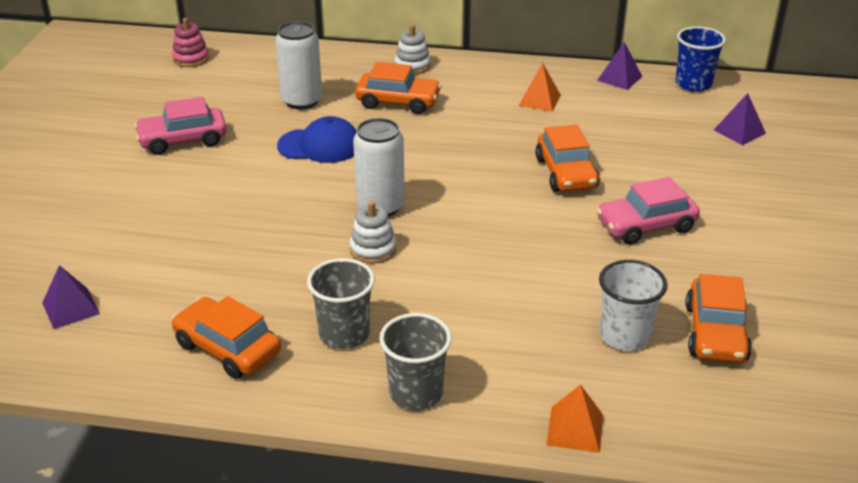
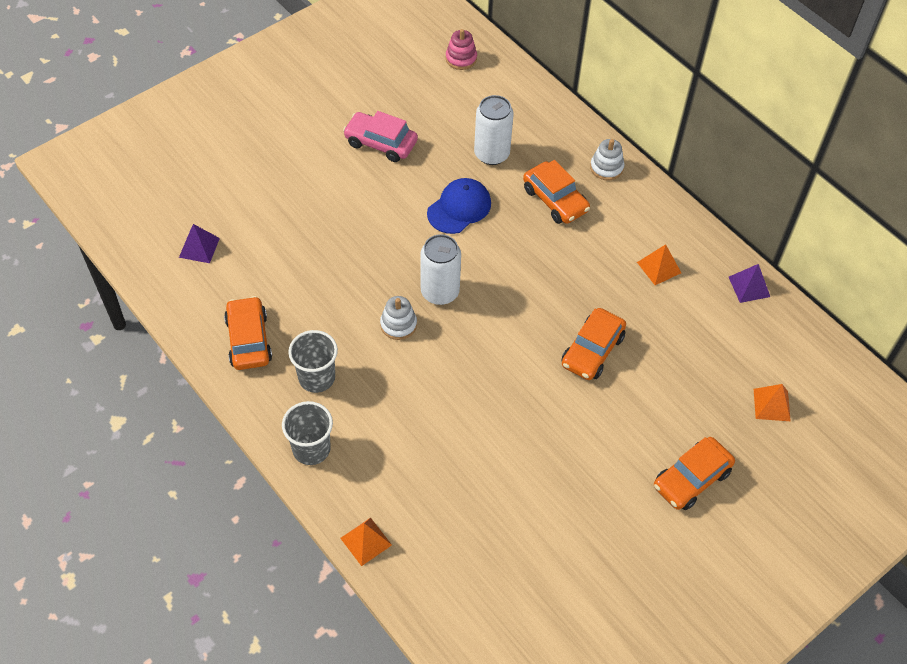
camera: 40 degrees right, 20 degrees up
(320, 146) = (459, 208): blue cap -> blue cap turned 90 degrees counterclockwise
(624, 336) = (468, 505): white cup -> none
(646, 226) = (589, 435): pink car -> none
(693, 84) = (801, 333): blue cup -> none
(715, 333) = (525, 548): orange car -> orange car (691, 479)
(739, 131) = (772, 405): purple pyramid -> orange pyramid

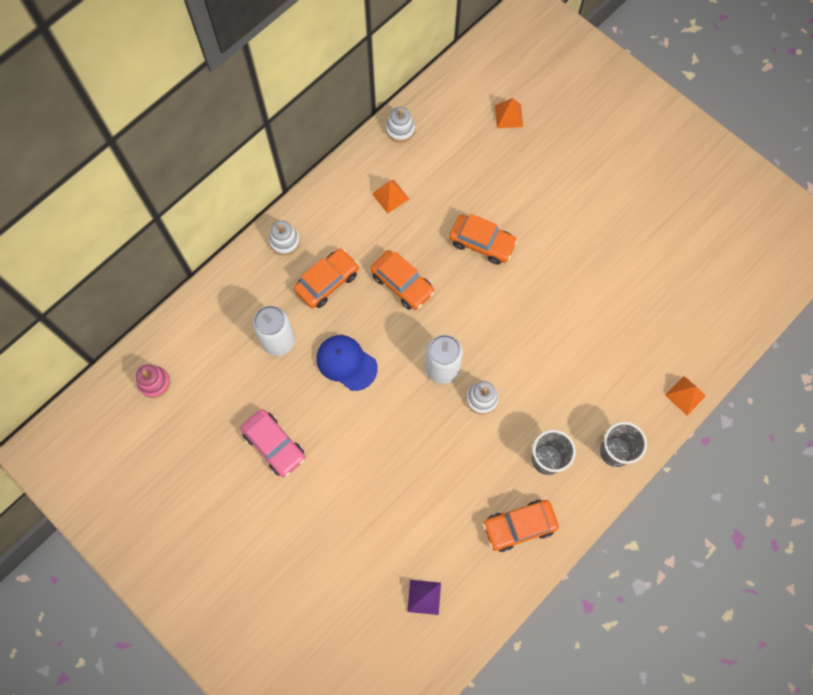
camera: 95 degrees left, 15 degrees up
(380, 143) = (274, 445): pink car -> pink car turned 60 degrees counterclockwise
(691, 479) = (583, 169): orange car -> orange car (402, 284)
(749, 286) = (400, 130): purple pyramid -> white stacking toy

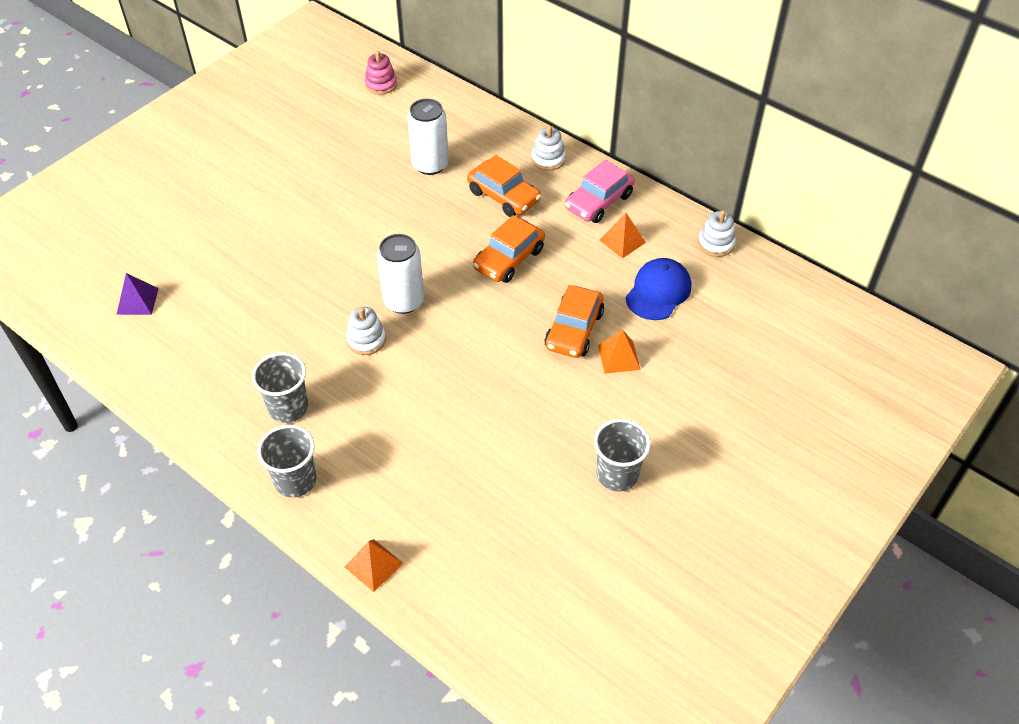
camera: 85 degrees right, 20 degrees down
(274, 445) = (314, 172): pink car -> pink car (599, 202)
(346, 363) = (407, 219): blue cap -> blue cap (658, 291)
(509, 116) = (767, 349): orange pyramid -> orange pyramid (619, 357)
(519, 526) = (207, 383): orange car -> none
(614, 230) = (617, 474): none -> grey cup

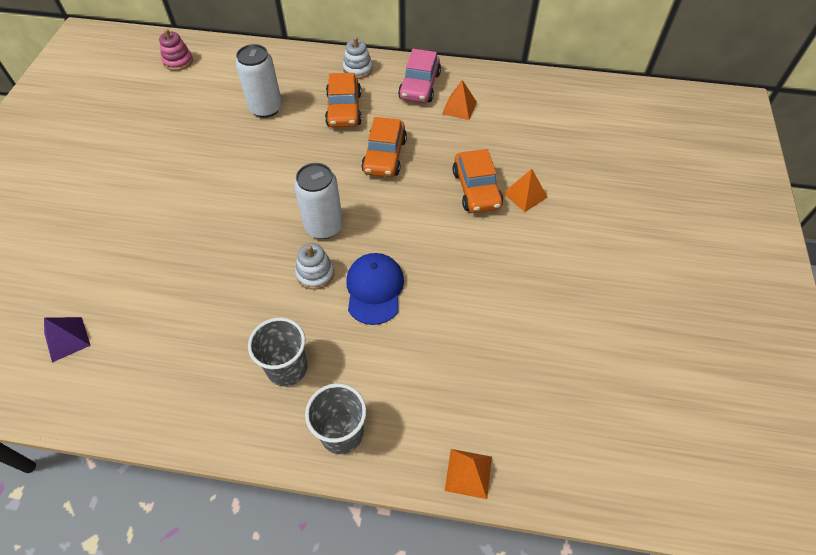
camera: 30 degrees left, 5 degrees up
(503, 196) = (344, 110): orange car -> orange car turned 75 degrees clockwise
(617, 474) = (596, 287): grey cup -> none
(658, 291) = (514, 133): blue cap -> blue cap (374, 289)
(716, 243) = (525, 83): white stacking toy -> none

